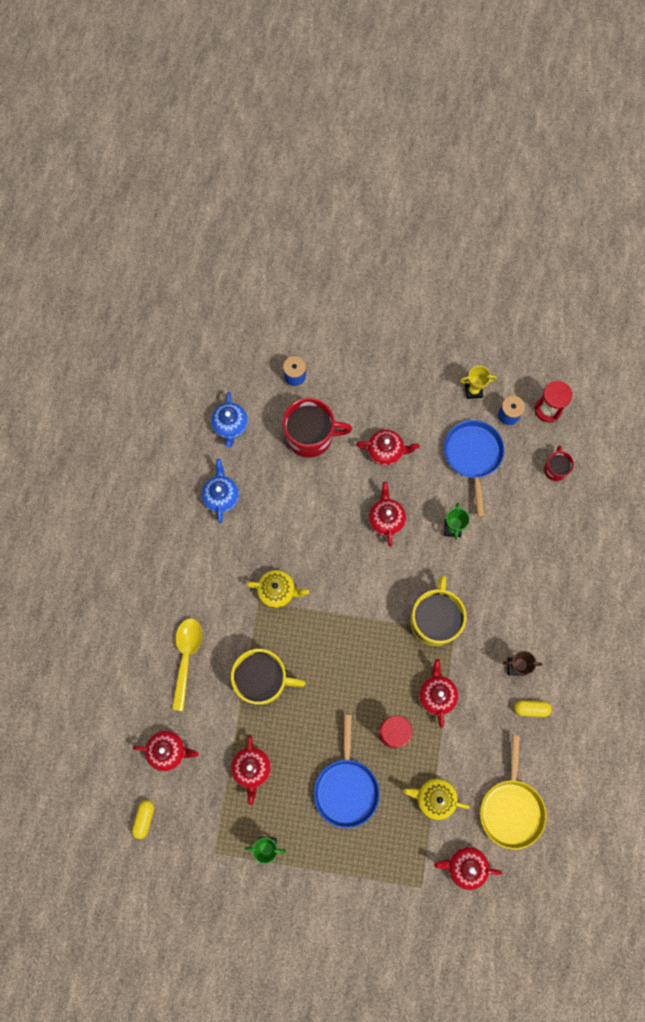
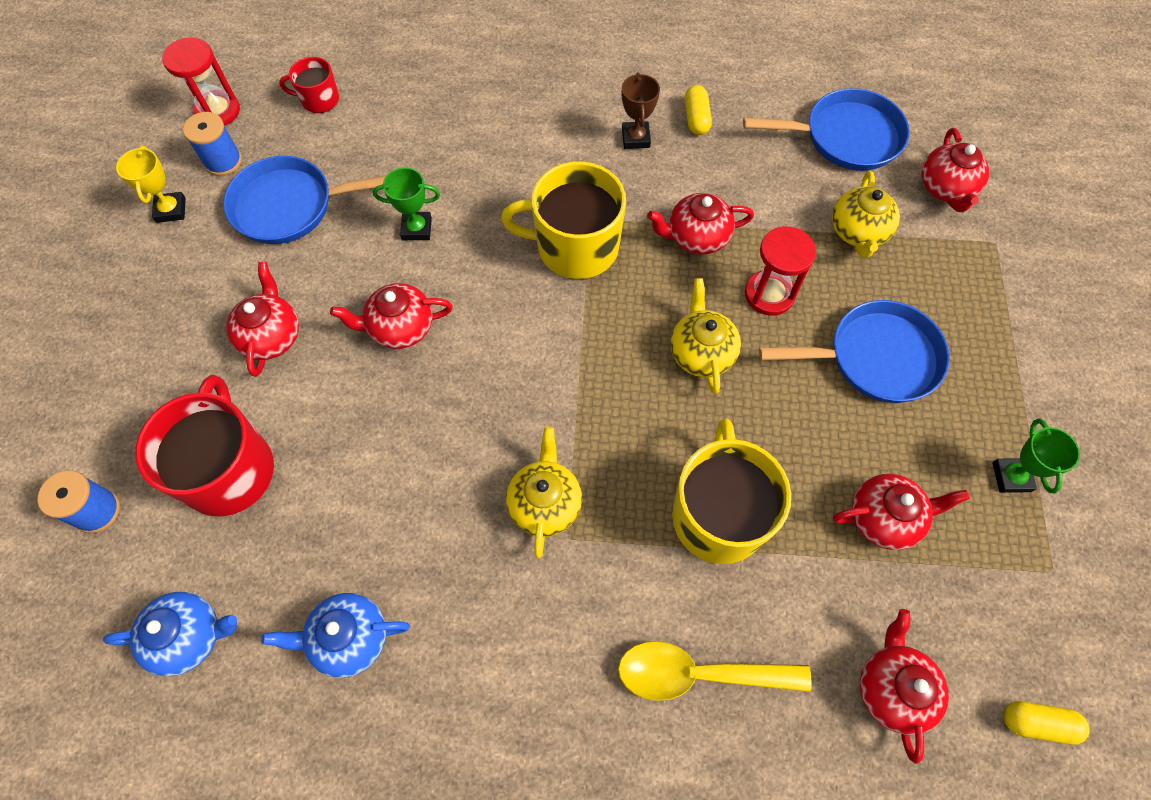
camera: 95 degrees left, 10 degrees down
(357, 685) = (701, 352): none -> yellow teapot
(511, 808) = (845, 137): yellow pan -> blue pan

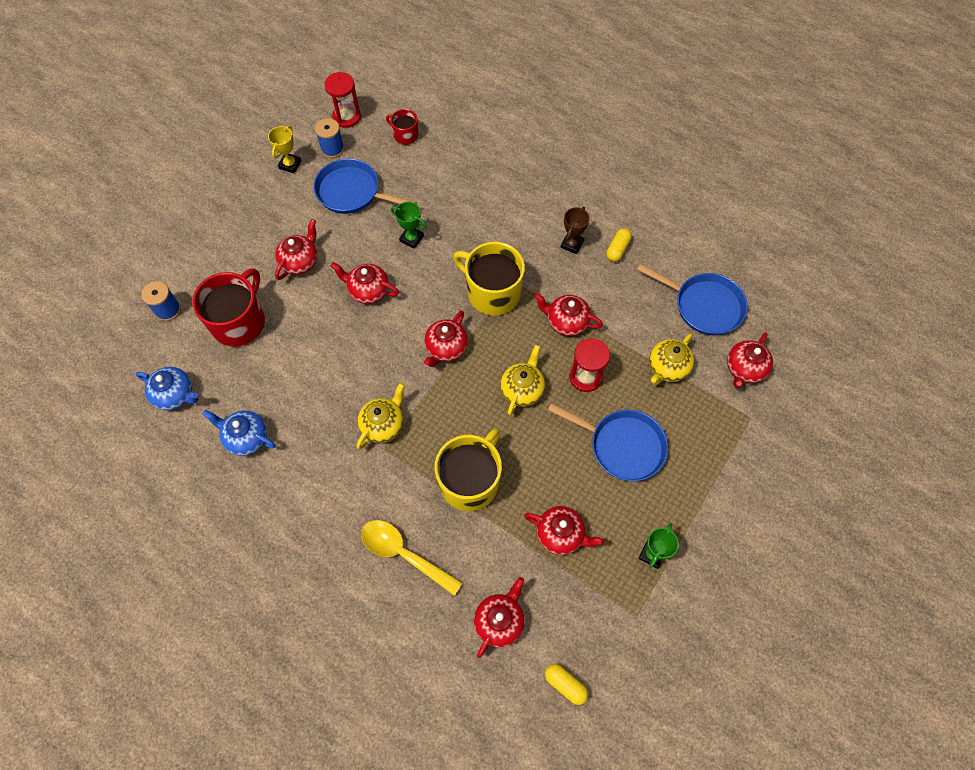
camera: 30 degrees right, 0 degrees up
(562, 351) = (446, 348): none -> red teapot

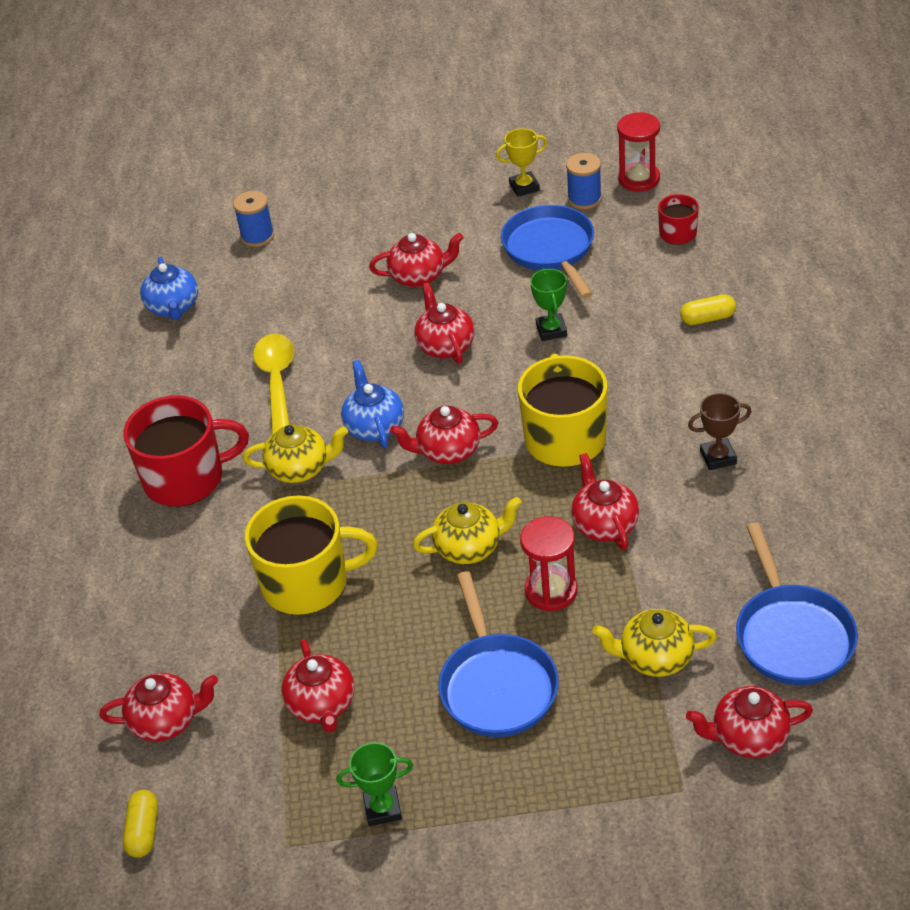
camera: 55 degrees right, 20 degrees down
(239, 322) = (299, 288): red mug -> red mug (186, 478)
(246, 438) = (179, 385): blue teapot -> blue teapot (374, 426)
(404, 554) = (169, 588): yellow spoon -> yellow spoon (277, 382)
(617, 249) = (766, 501): yellow capsule -> yellow capsule (707, 318)

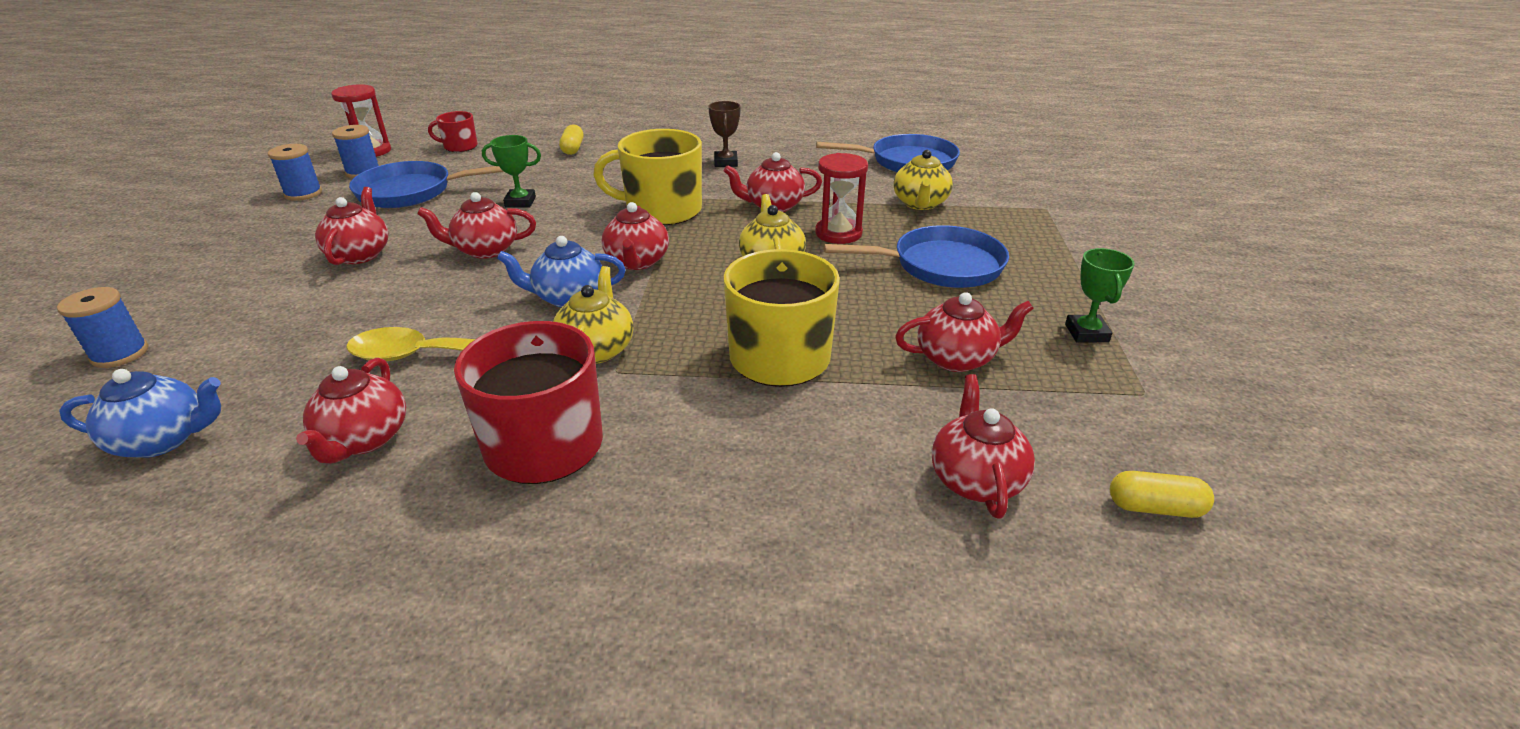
camera: 85 degrees left, 10 degrees down
(524, 187) = (303, 194): yellow trophy -> blue spool
(748, 737) = (997, 184): red teapot -> red teapot (364, 439)

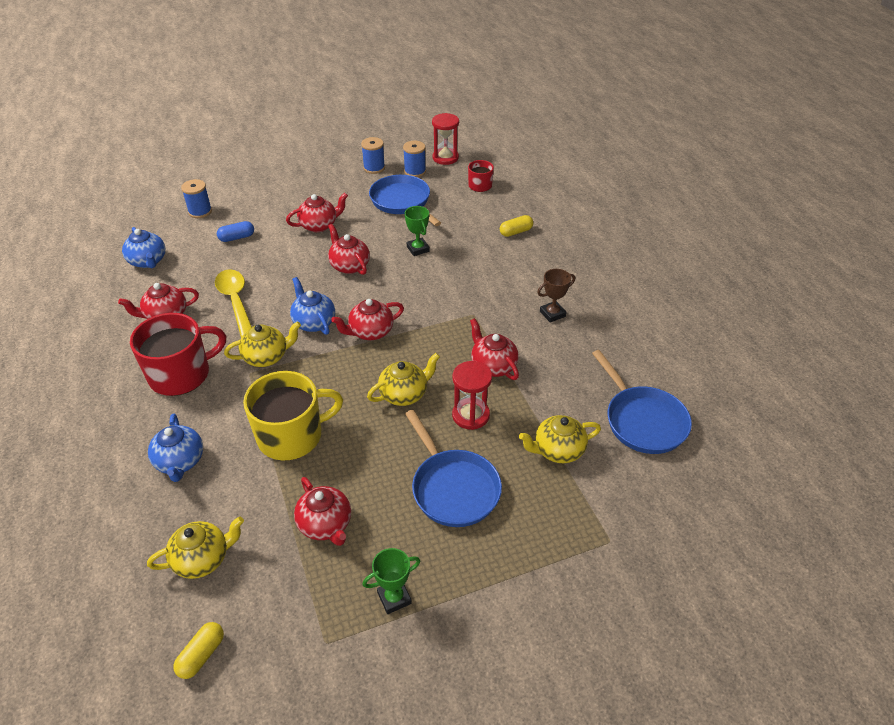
camera: 65 degrees right, 10 degrees up
(265, 328) = (237, 237): none -> blue capsule
(662, 210) = (448, 314): yellow mug -> none
(756, 474) = (180, 462): none -> blue teapot
(975, 479) = (203, 559): red teapot -> yellow teapot
(1155, 508) = (201, 655): yellow capsule -> yellow capsule turned 45 degrees clockwise

